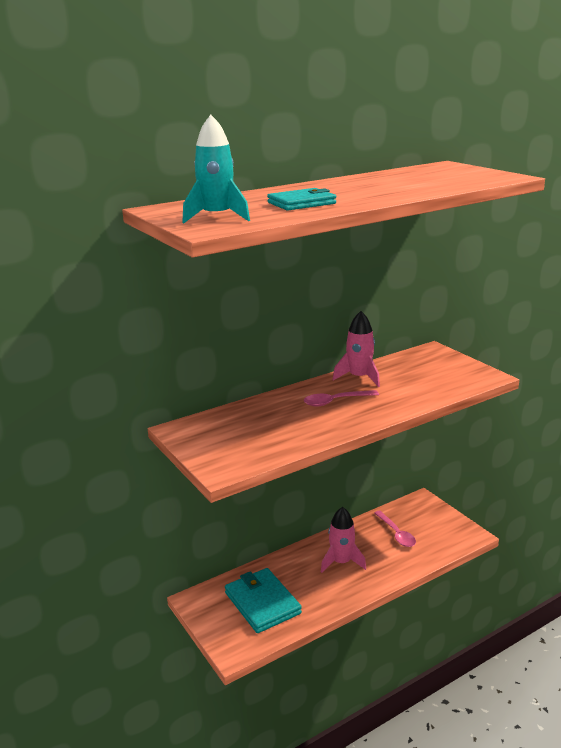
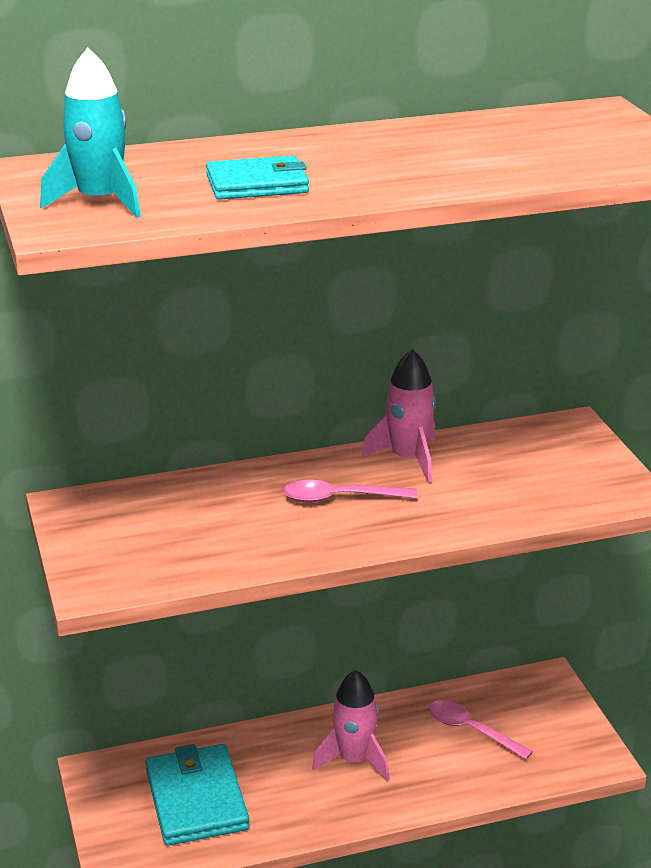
camera: 15 degrees right, 5 degrees up
(396, 534) = (471, 730): pink spoon -> pink spoon turned 135 degrees clockwise

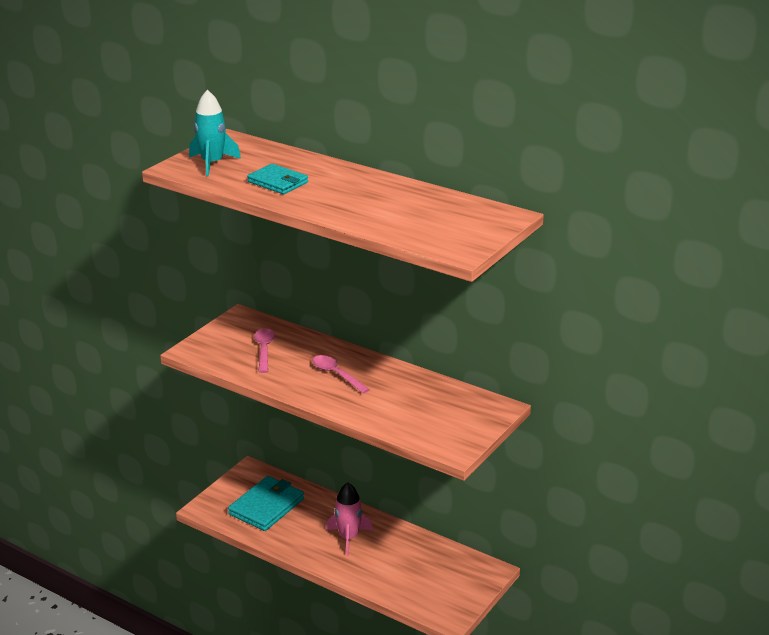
camera: 50 degrees right, 0 degrees up
(408, 459) = (397, 377): pink rocket -> none
(471, 730) = (416, 564): pink spoon -> pink spoon (264, 350)

